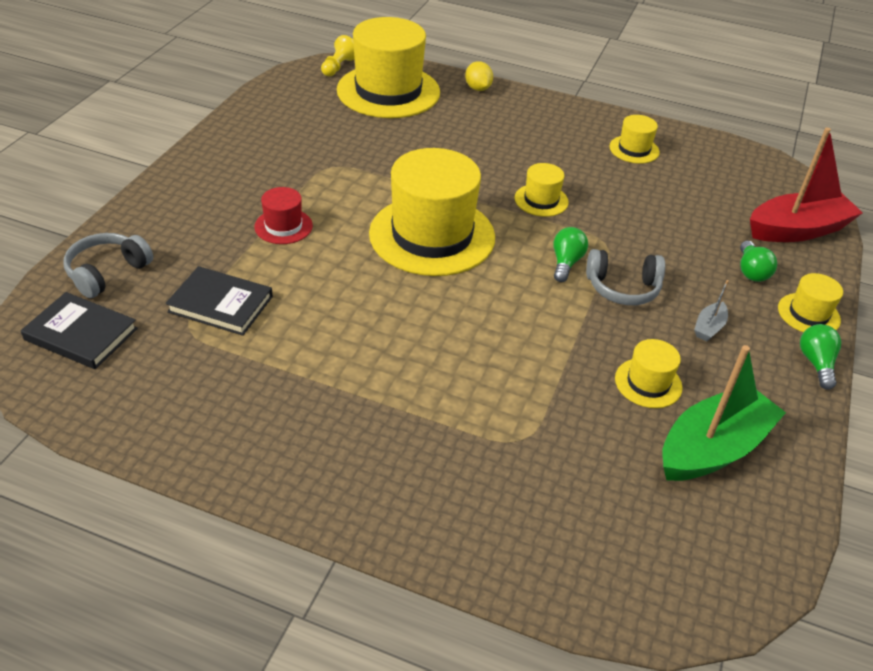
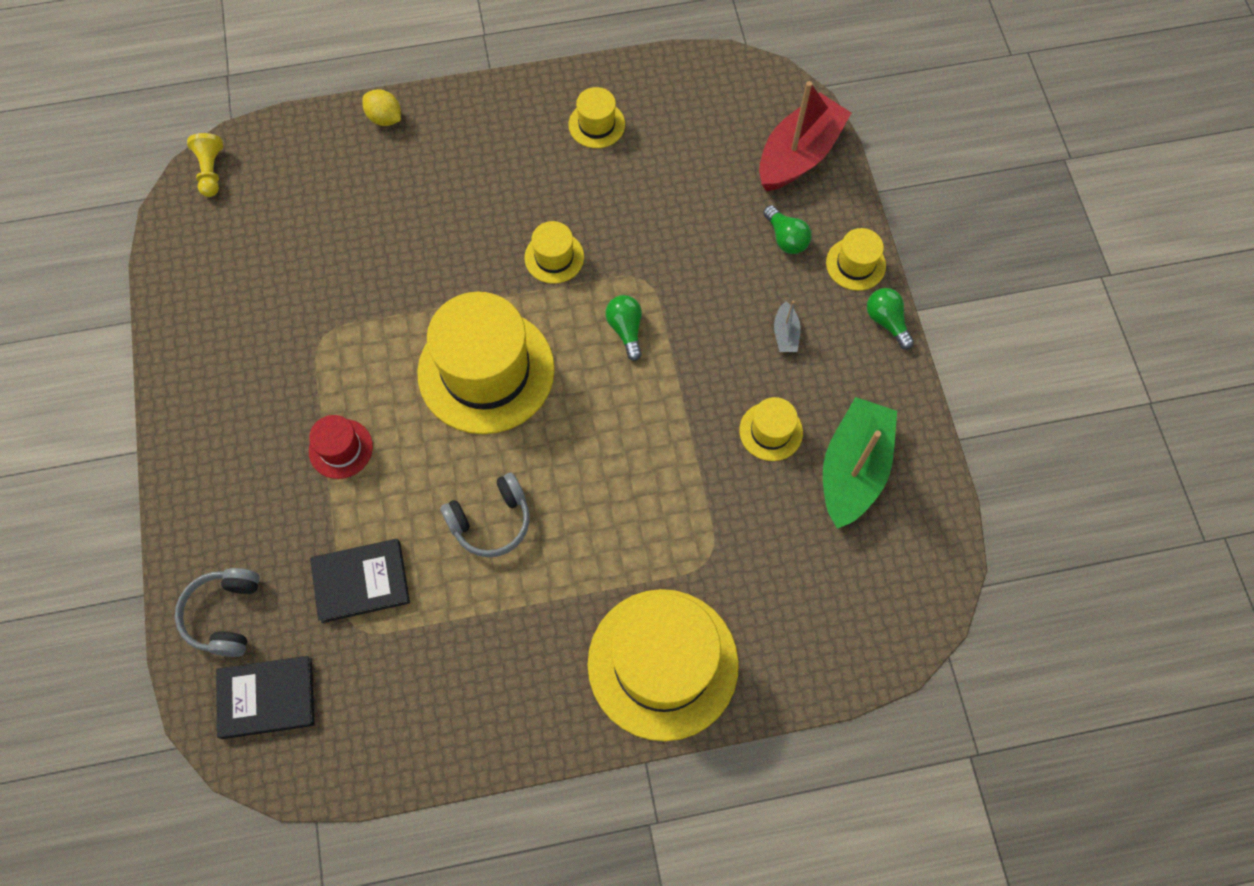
camera: 30 degrees left, 25 degrees up
(388, 91) = (295, 181): yellow hat -> yellow hat (663, 663)
(623, 288) = (691, 330): grey headphones -> grey headphones (491, 521)

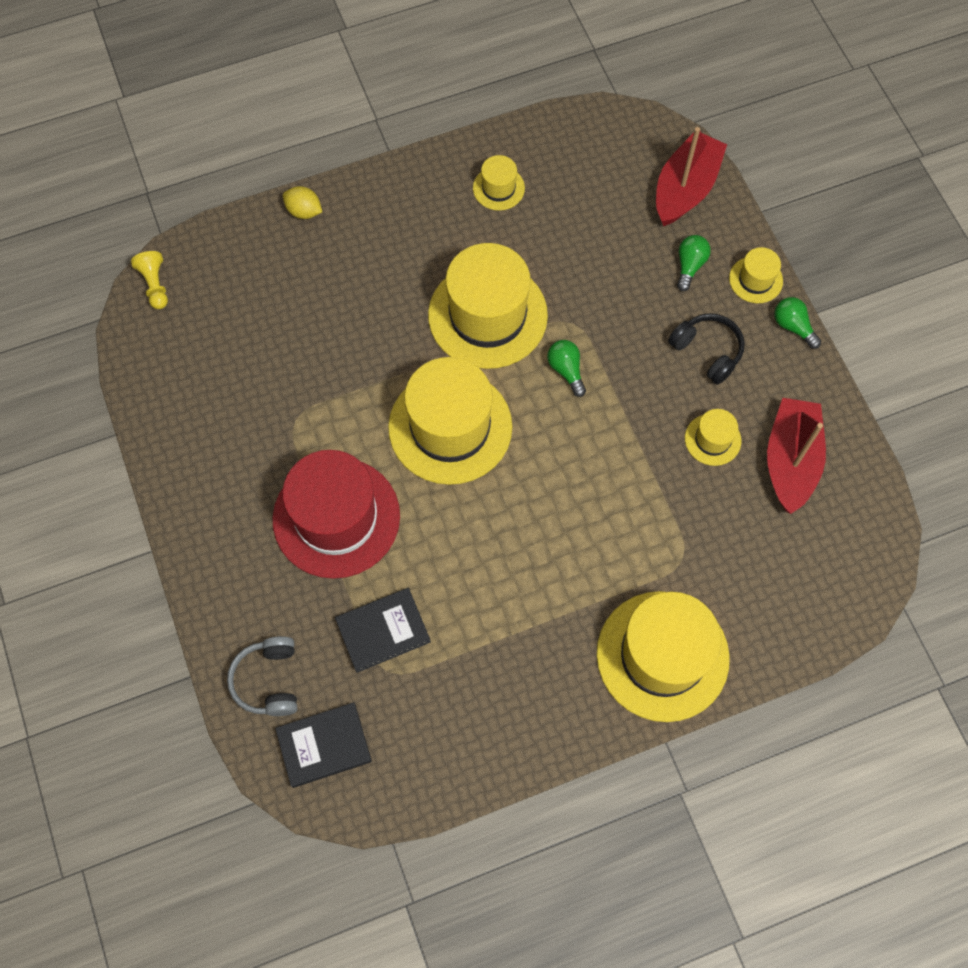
camera: 10 degrees left, 0 degrees up
(341, 448) = (336, 517): red hat -> red hat, size x2.20
(491, 521) = (485, 559): grey headphones -> none
(554, 257) = (487, 315): yellow hat -> yellow hat, size x2.20
(785, 334) = (707, 351): grey boat -> black headphones
(786, 238) = (689, 266): green light bulb -> green light bulb turned 120 degrees counterclockwise
(853, 469) = (790, 461): green boat -> red boat

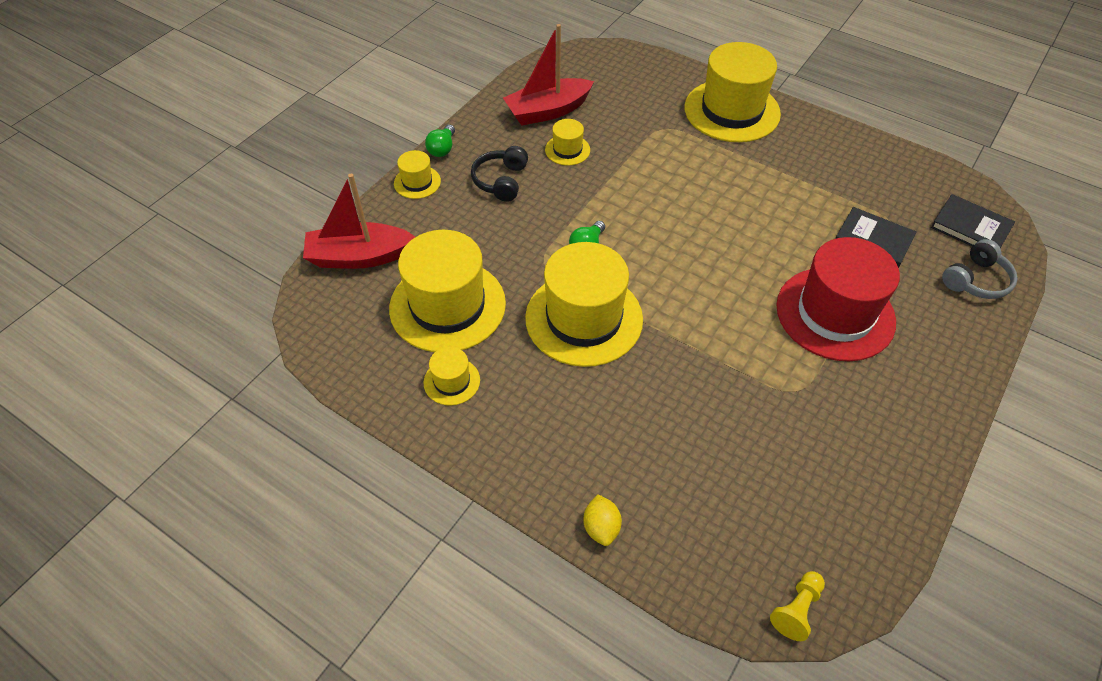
camera: 125 degrees left, 15 degrees down
(450, 427) = (698, 288): yellow hat -> yellow hat (447, 305)
(689, 266) = (434, 221): green light bulb -> none

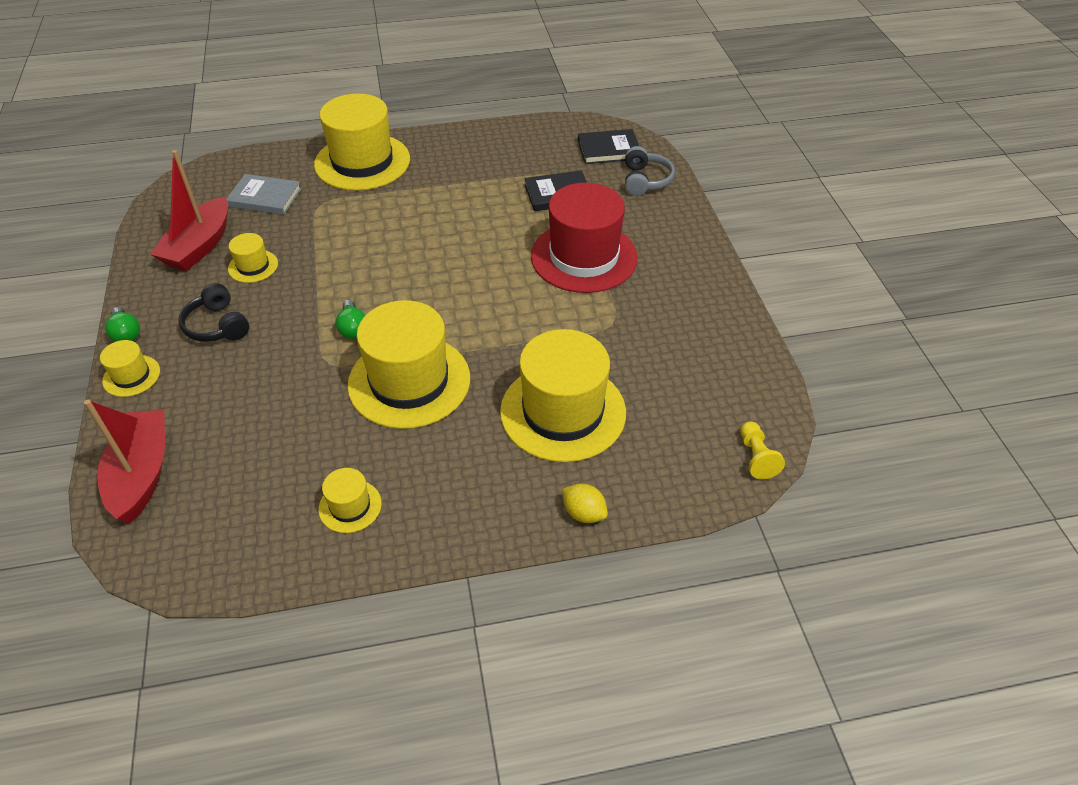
camera: 45 degrees left, 5 degrees down
(359, 257) = (142, 474): red boat -> red boat turned 135 degrees clockwise
(447, 305) = (279, 453): yellow hat -> yellow hat (563, 412)
(628, 99) = (265, 198): none -> grey book

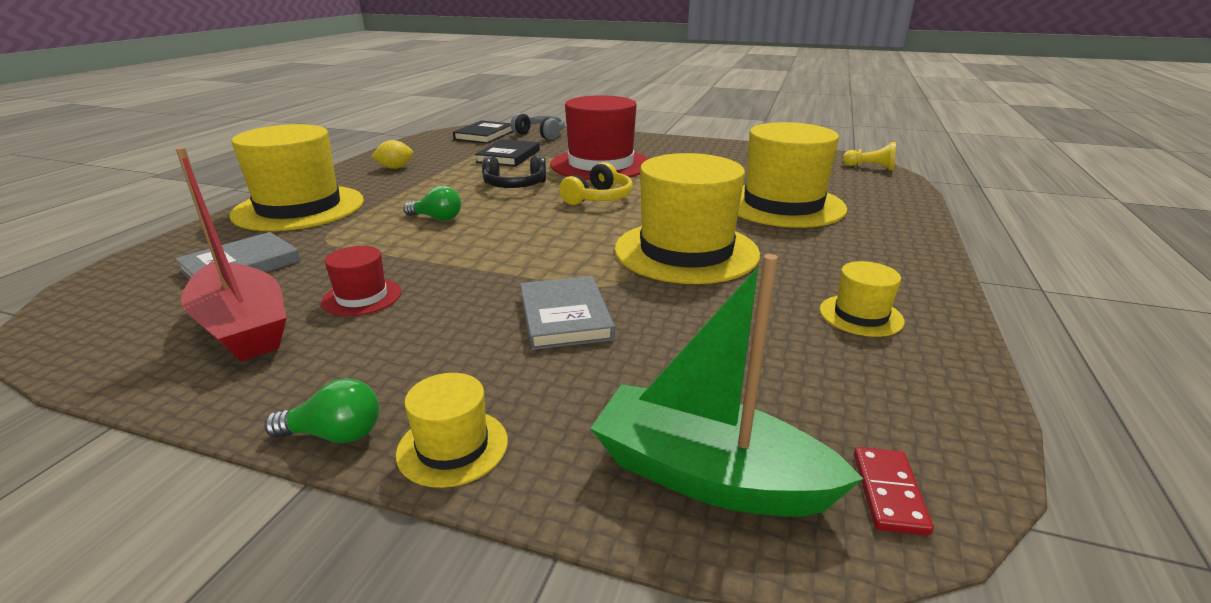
camera: 60 degrees left, 20 degrees down
(142, 474) = (709, 476): red boat -> green boat
(152, 547) = (889, 493): none -> red domino
(217, 325) = (442, 344): black headphones -> black headphones (515, 186)
(253, 266) = (362, 297): yellow hat -> red hat
(272, 360) = (565, 317): none -> grey book
(353, 328) = (569, 262): green light bulb -> green light bulb (437, 218)
(491, 292) = (599, 198): none -> yellow headphones
(584, 513) = (909, 221): yellow lemon -> yellow lemon (395, 168)

